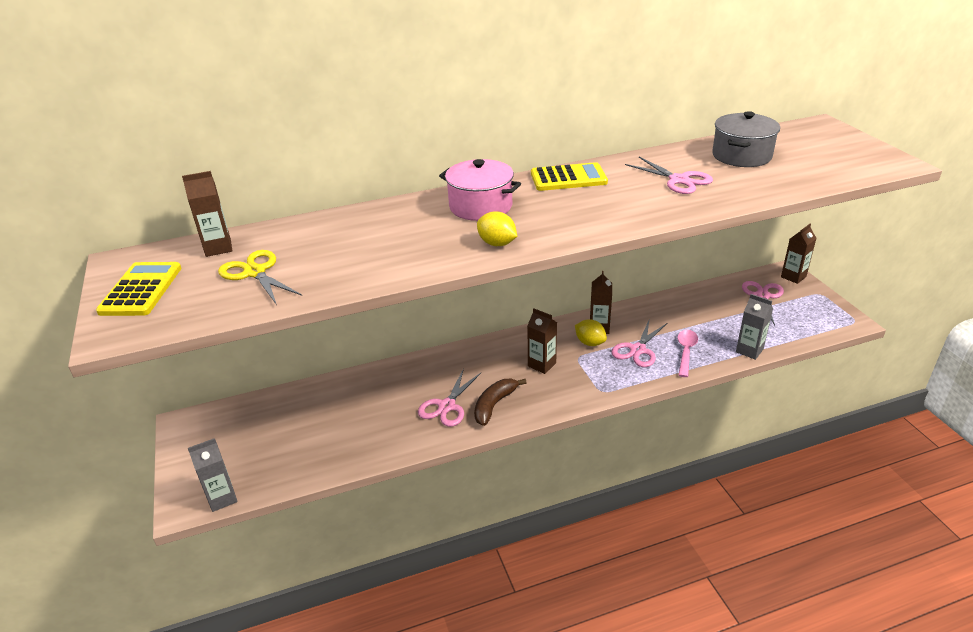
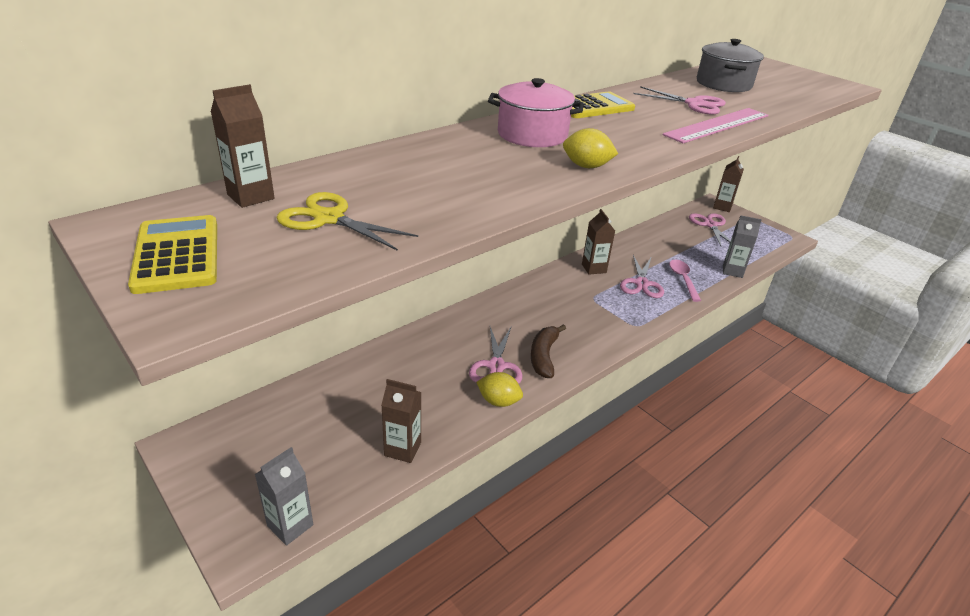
camera: 25 degrees left, 0 degrees up
(542, 364) = (564, 310): brown carton -> brown carton (402, 449)
(590, 343) = (595, 283): yellow lemon -> yellow lemon (498, 401)
(676, 207) = (717, 125): none -> pink ruler

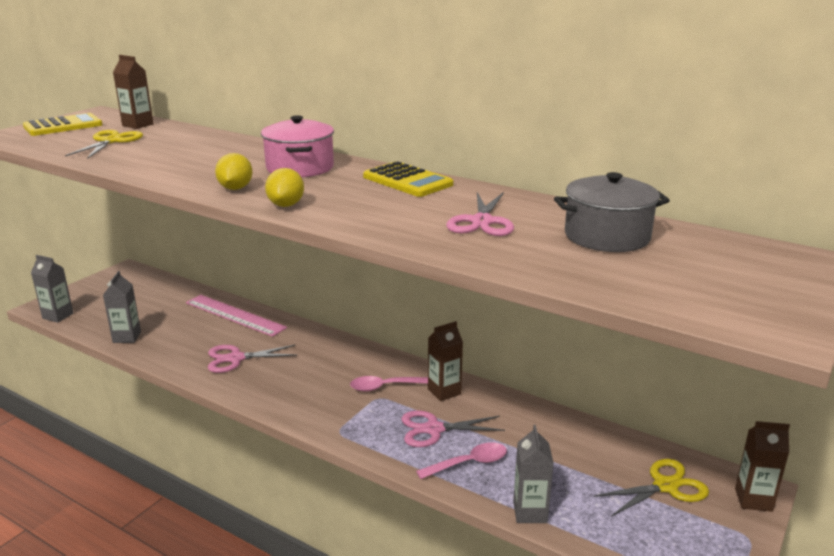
camera: 75 degrees right, 10 degrees down
(402, 449) = (127, 337): brown carton -> grey carton
(498, 401) = (188, 367): yellow lemon -> yellow lemon (286, 205)
(544, 356) = (259, 380): brown banana -> none
(578, 292) = (385, 387): none -> pink spoon
(710, 225) = (665, 486): pink scissors -> yellow scissors
(717, 125) = (411, 234): pink ruler -> pink ruler (235, 315)

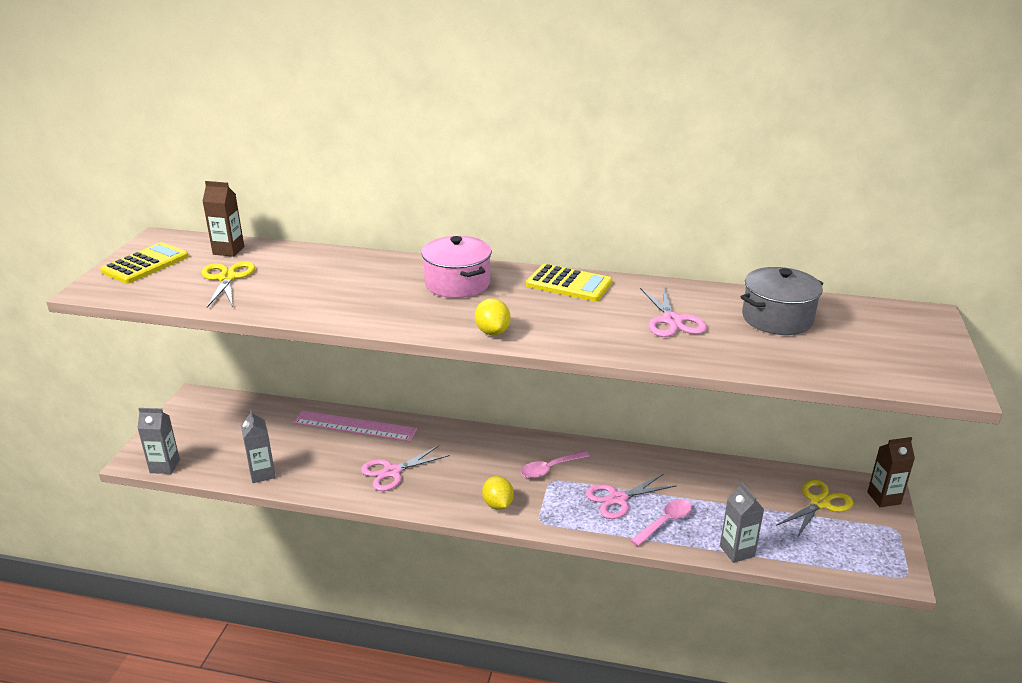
camera: 20 degrees left, 5 degrees up
(235, 188) = (425, 320): yellow lemon -> yellow lemon (498, 504)
(444, 392) = (603, 461): brown carton -> none

